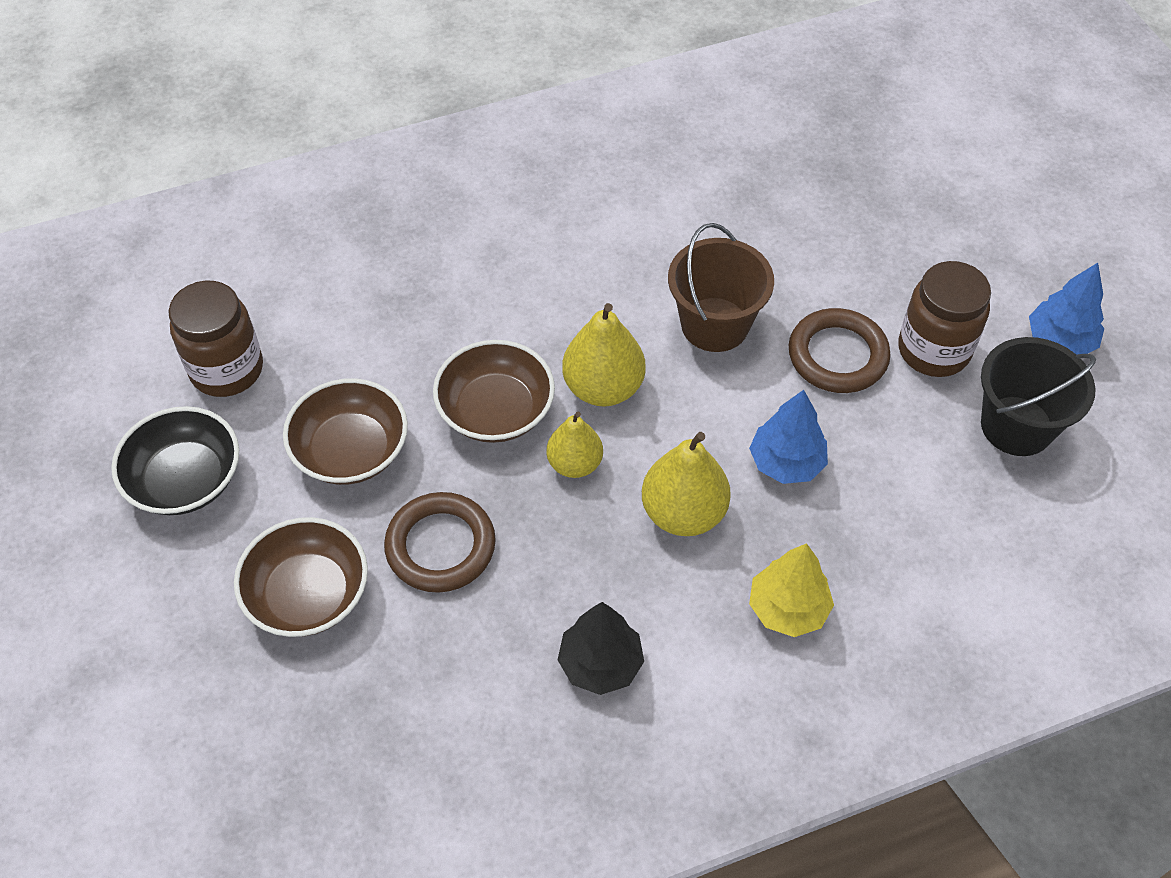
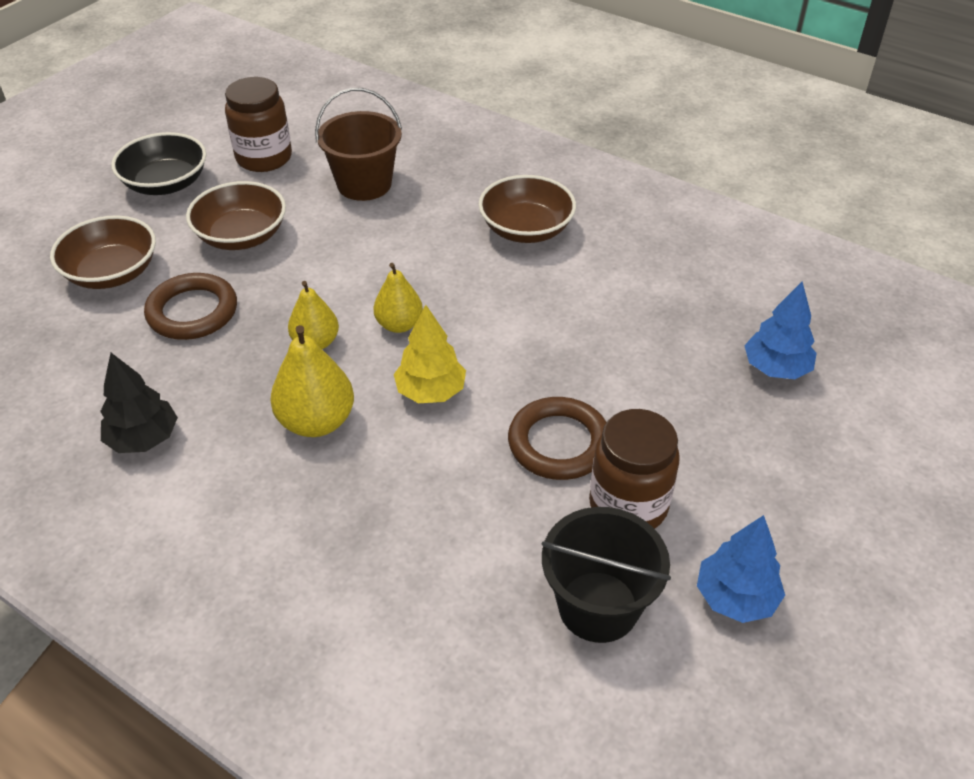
camera: 55 degrees right, 10 degrees down
(496, 410) = (331, 282): brown bowl -> brown bowl (526, 229)
(603, 387) = (399, 324): yellow pear -> yellow pear, size x0.66
(714, 324) = (518, 356): brown bucket -> brown bucket (364, 184)
(786, 462) = (416, 460): blue tree -> blue tree (776, 368)
(788, 608) = (268, 527): yellow tree -> yellow tree (431, 391)

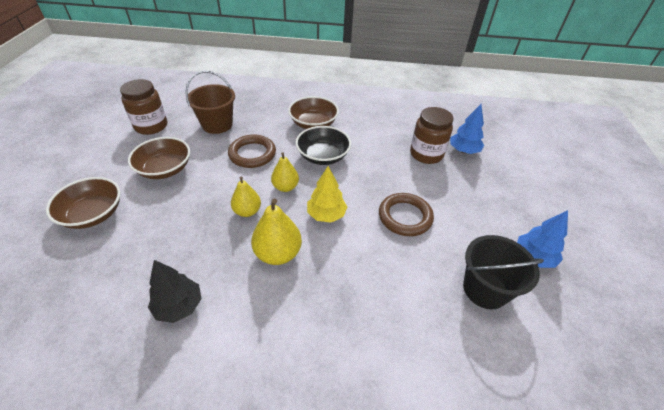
camera: 30 degrees left, 0 degrees up
(166, 183) = (98, 154): black bowl -> black bowl (323, 156)
(192, 312) = (162, 219): brown ring -> brown ring (252, 154)
(628, 505) = (457, 234): brown jar -> brown jar (426, 154)

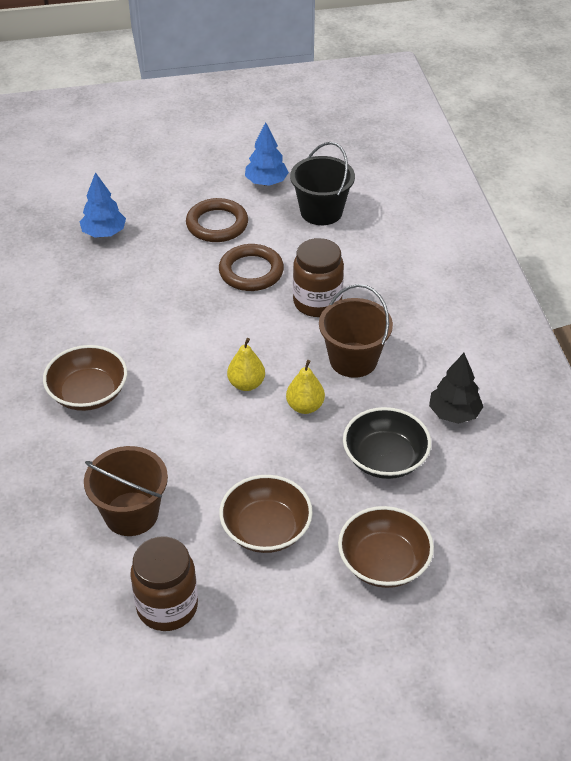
camera: 105 degrees left, 0 degrees up
(252, 154) = (191, 441): brown ring -> brown ring (217, 224)
(278, 253) = (353, 360): yellow pear -> brown bucket
(323, 156) = (167, 363): black bowl -> black bowl (385, 458)
(326, 215) = (277, 335): yellow tree -> none
(426, 154) = (124, 265): brown jar -> brown jar (317, 302)

